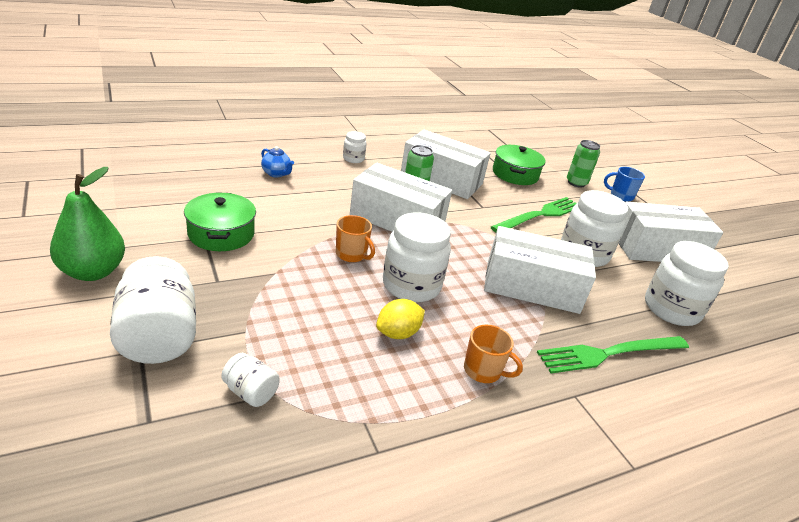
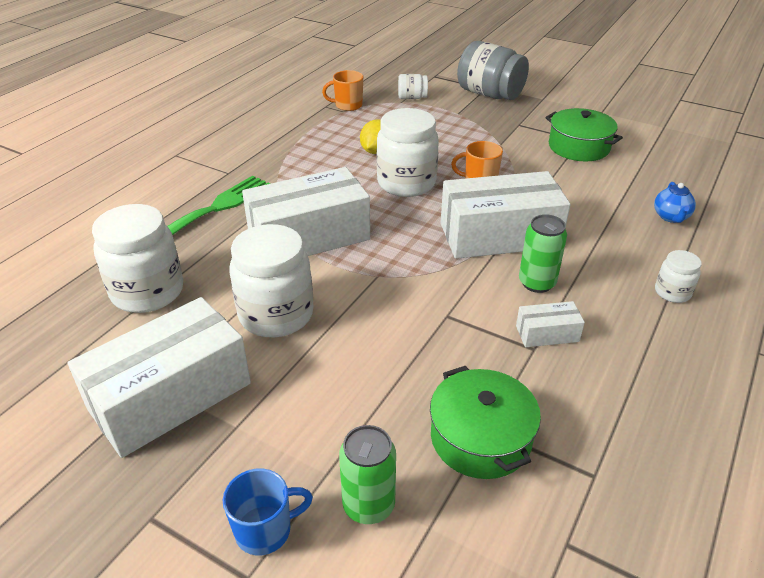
camera: 150 degrees right, 5 degrees up
(93, 272) = (579, 98): green pear -> none
(158, 336) = (490, 94): white jar -> grey jar
(276, 174) = (671, 217): blue teapot -> blue teapot turned 90 degrees counterclockwise
(441, 179) = (547, 333): white box -> white box, size x0.44
(483, 371) = (300, 158): orange mug -> orange mug (347, 105)
(540, 215) = (369, 352): green fork -> none

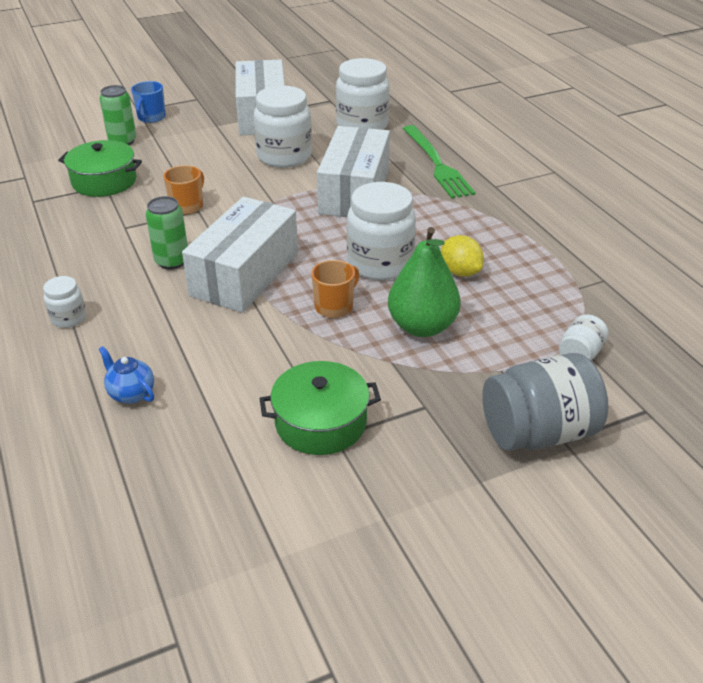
camera: 125 degrees right, 0 degrees up
(347, 105) = (593, 295): orange mug -> orange mug (187, 206)
(454, 146) = (422, 326): none -> green pear
(547, 333) = (127, 238): white box -> none

